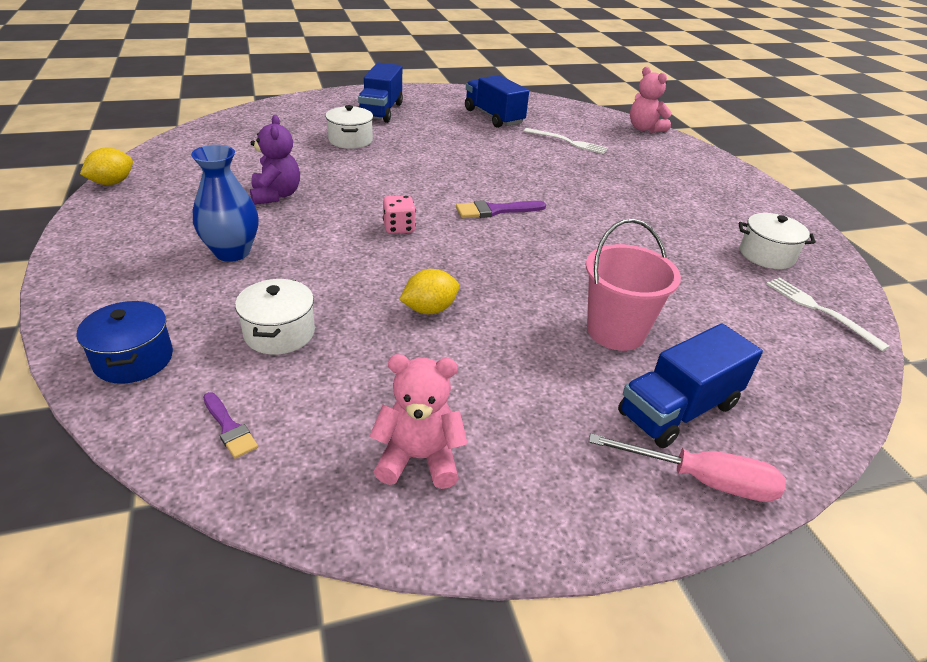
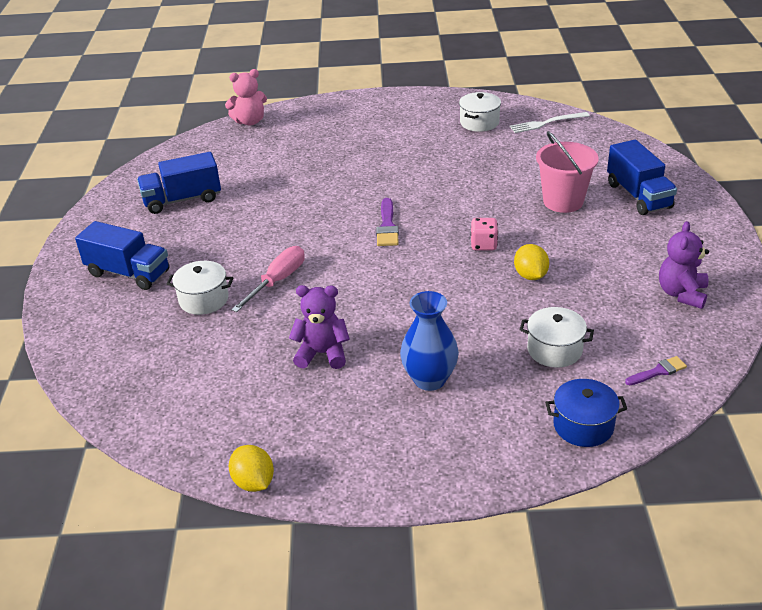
camera: 70 degrees left, 0 degrees up
(399, 228) = (406, 281): pink dice -> pink dice (483, 245)
(419, 458) = (682, 294): pink teddy bear -> purple teddy bear
(568, 142) = (262, 167): white fork -> none
(702, 480) = (692, 201): pink screwdriver -> pink screwdriver (277, 281)

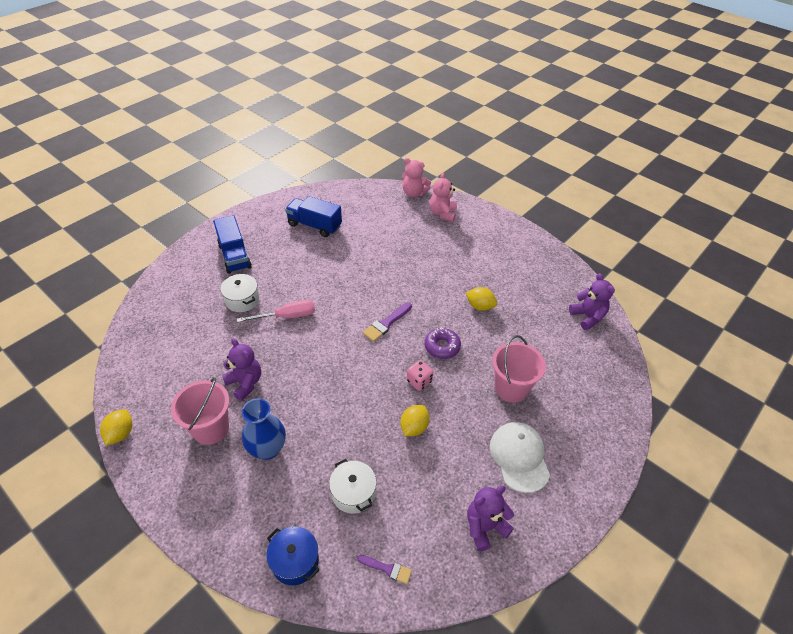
camera: 40 degrees right, 10 degrees up
(306, 122) = (442, 213): none -> pink teddy bear
(347, 407) = (211, 428): none -> pink bucket
(450, 166) = (480, 306): none -> yellow lemon
(464, 211) = (442, 347): none -> purple donut
(479, 122) = (543, 285): white pot -> none
(546, 123) = (587, 317): white fork -> purple teddy bear
(637, 237) = (519, 457): none -> white cap
(638, 196) = (568, 424): blue truck -> none

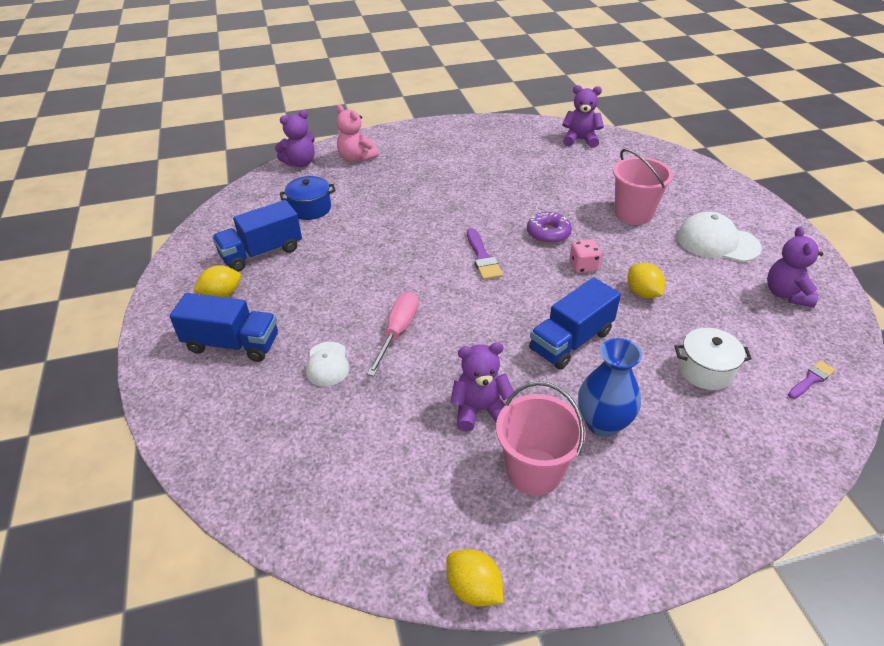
camera: 55 degrees left, 5 degrees down
(242, 300) = (327, 364): white pot -> white cap
(295, 561) = (776, 452): blue pot -> blue pot (310, 208)
(334, 404) = (571, 341): none -> blue truck
(414, 193) = (300, 163): pink teddy bear -> purple teddy bear
(480, 306) = (514, 189): yellow lemon -> yellow lemon (222, 294)

